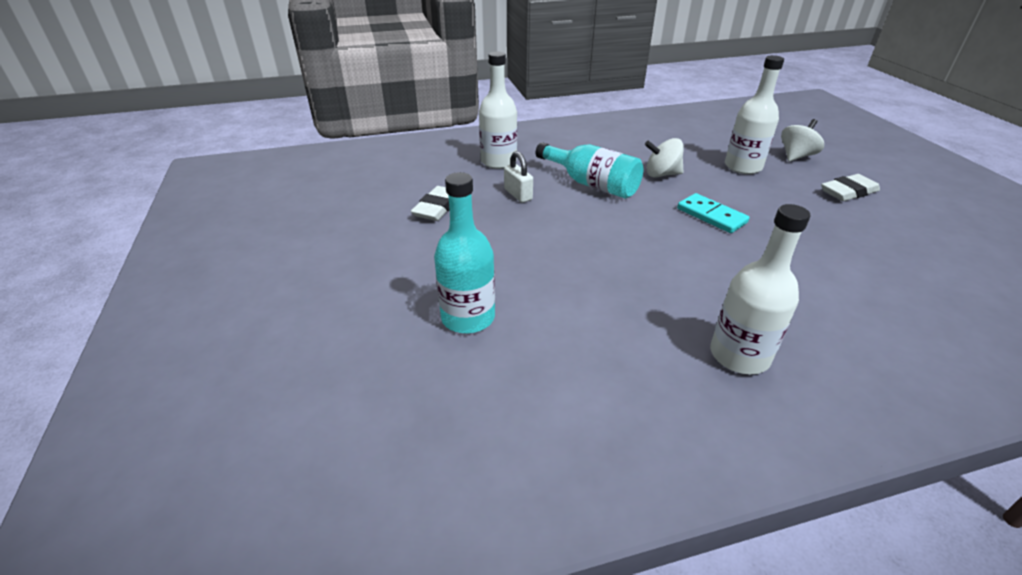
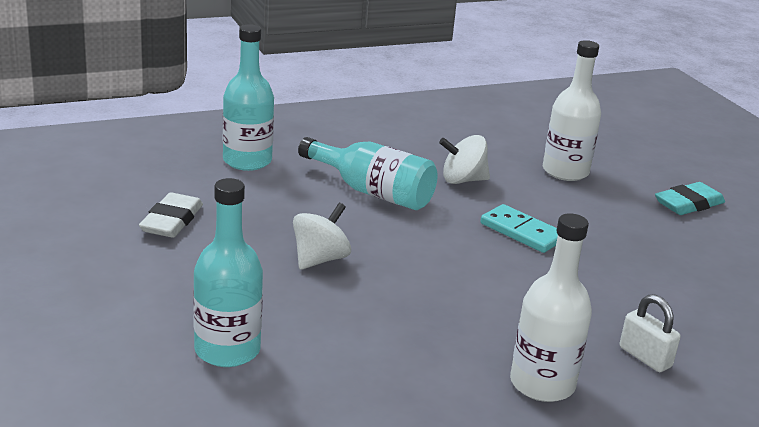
camera: 10 degrees left, 10 degrees down
(498, 161) = (247, 161): white bottle -> turquoise bottle
(518, 195) = (277, 205): white padlock -> white padlock (645, 357)
(796, 156) = (632, 159): white spinning top -> white spinning top (320, 259)
(848, 192) = (688, 204): white eraser -> turquoise eraser

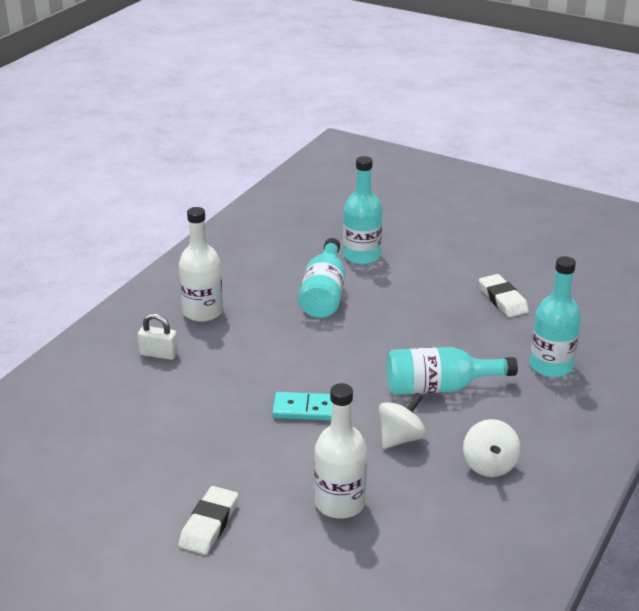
camera: 145 degrees right, 5 degrees up
(320, 259) = (393, 320): white spinning top -> white spinning top (489, 465)
(355, 325) = (324, 294): none -> turquoise bottle
(688, 204) = (209, 524): turquoise eraser -> white eraser

